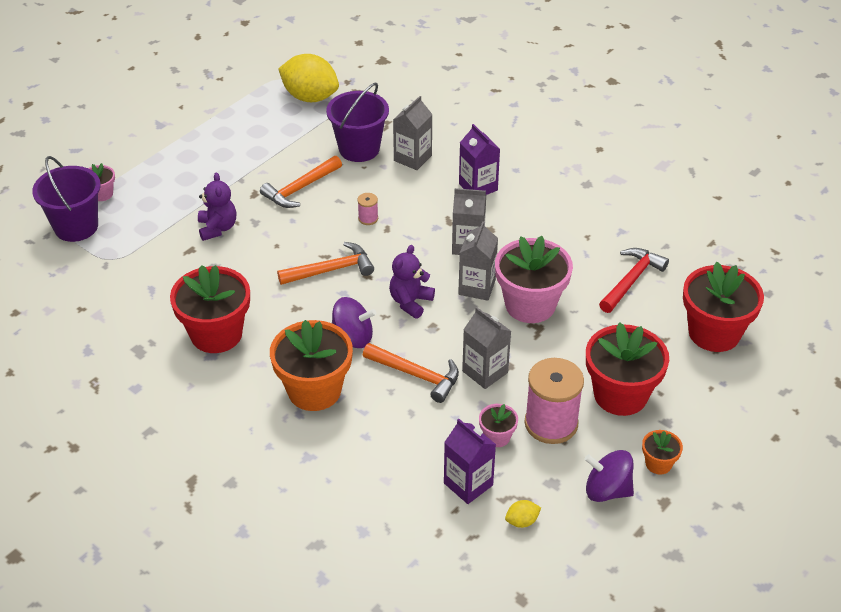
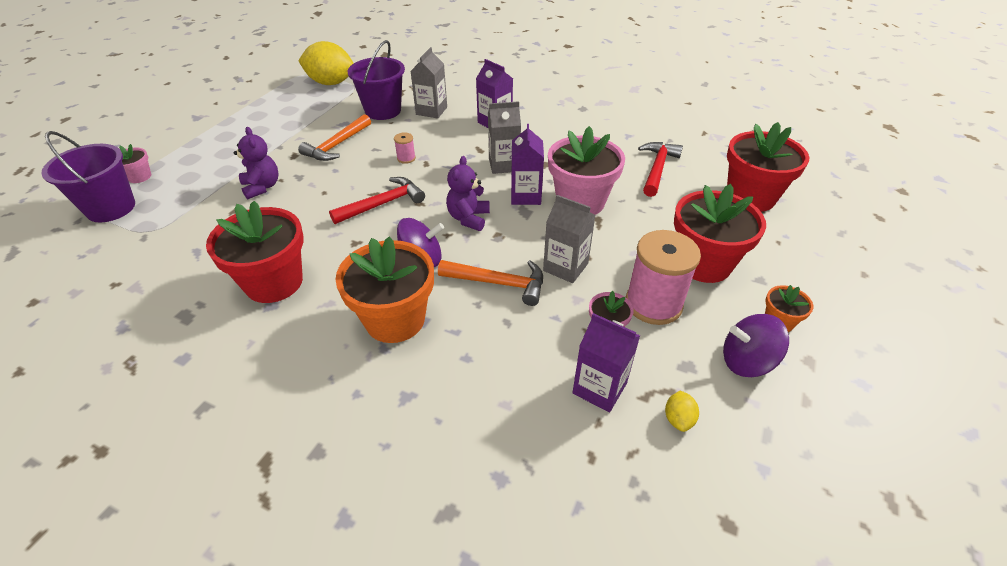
camera: 15 degrees left, 0 degrees up
(331, 270) = (382, 204): orange hammer -> red hammer
(477, 287) = (526, 196): grey carton -> purple carton
(522, 521) = (678, 419): yellow lemon -> yellow lemon turned 45 degrees counterclockwise

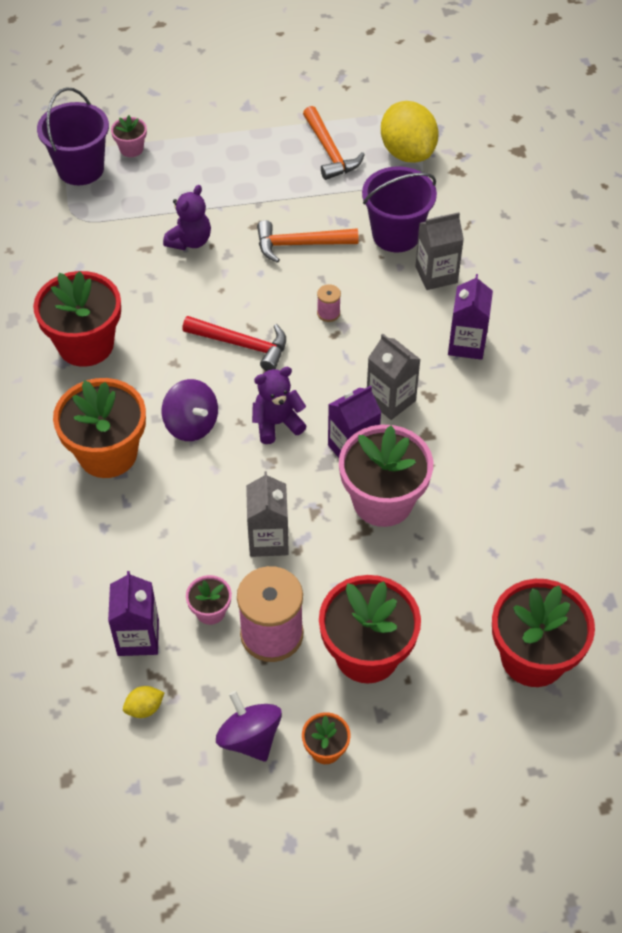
camera: 55 degrees right, 10 degrees up
(498, 283) = (206, 500): orange hammer -> orange hammer (329, 151)
(657, 169) = (510, 543): red hammer -> none

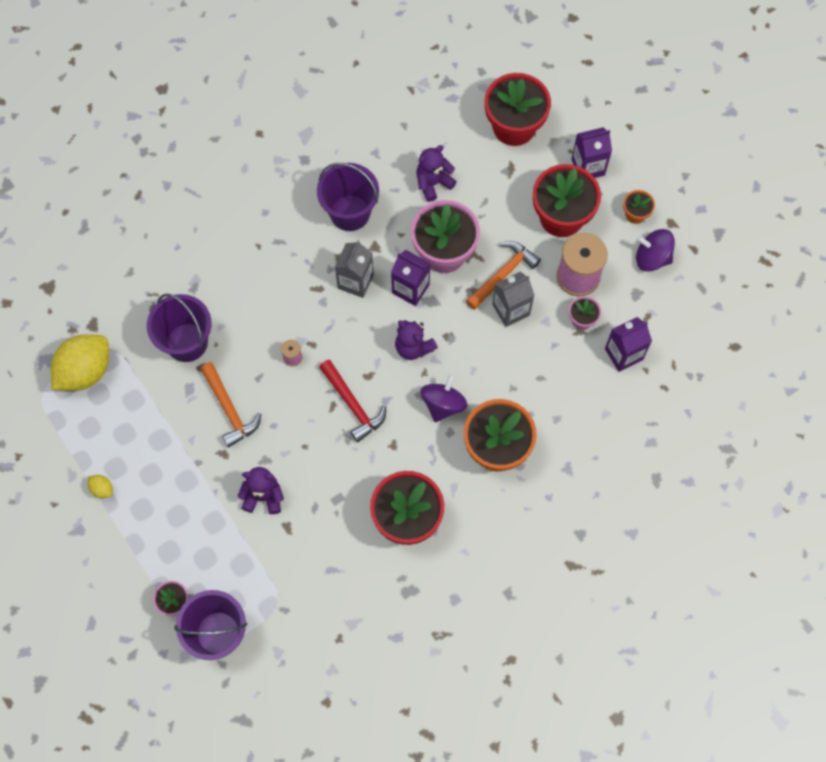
camera: 115 degrees left, 15 degrees up
(144, 708) = (667, 326): yellow lemon -> yellow lemon (102, 489)
(242, 345) = (353, 405): red hammer -> red hammer turned 150 degrees clockwise
(250, 738) = (652, 258): purple spinning top -> purple spinning top turned 75 degrees clockwise
(329, 151) = (109, 433): orange hammer -> orange hammer (503, 274)
(436, 275) = (218, 297): grey carton -> none
(466, 344) = (279, 251): purple carton -> purple carton (588, 167)
(485, 427) = (350, 213): none -> purple bucket
(487, 528) = (433, 183): none -> purple teddy bear

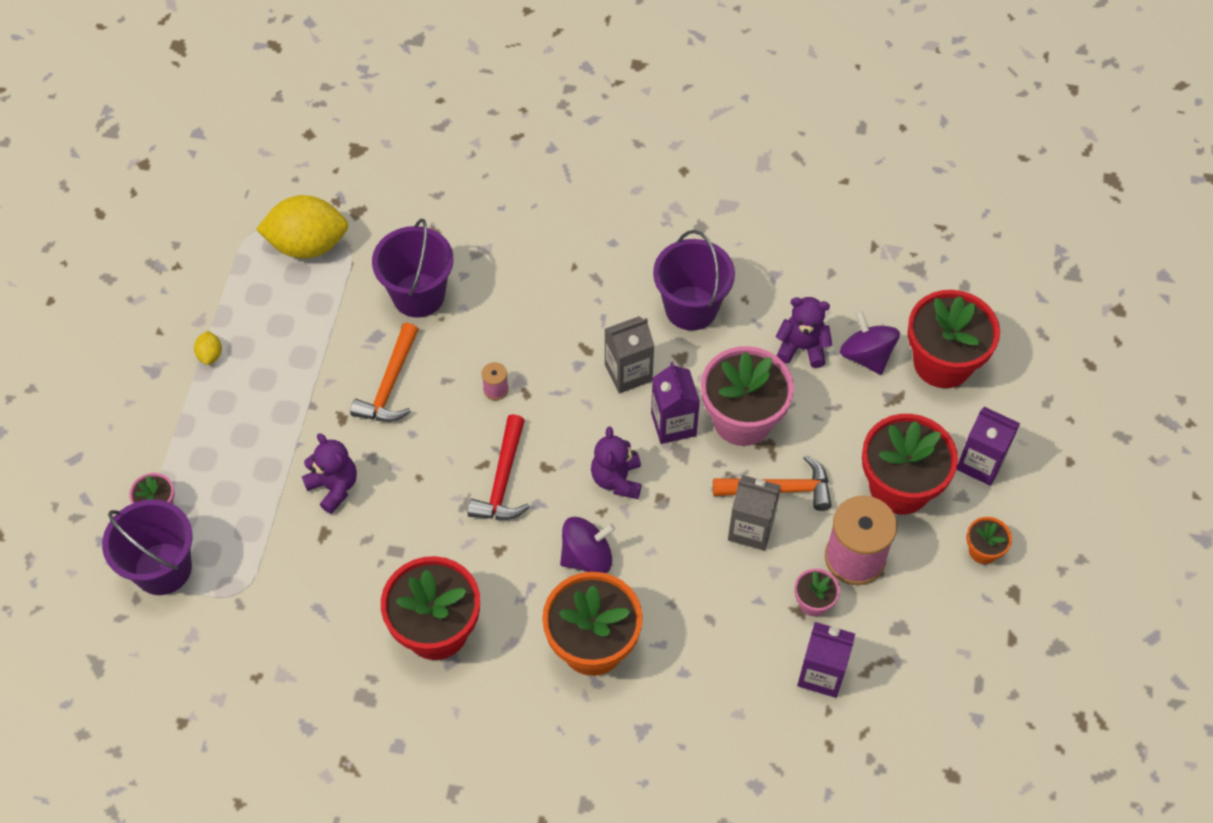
camera: 45 degrees right, 10 degrees down
(652, 258) = (955, 608): purple spinning top -> purple spinning top (866, 355)

